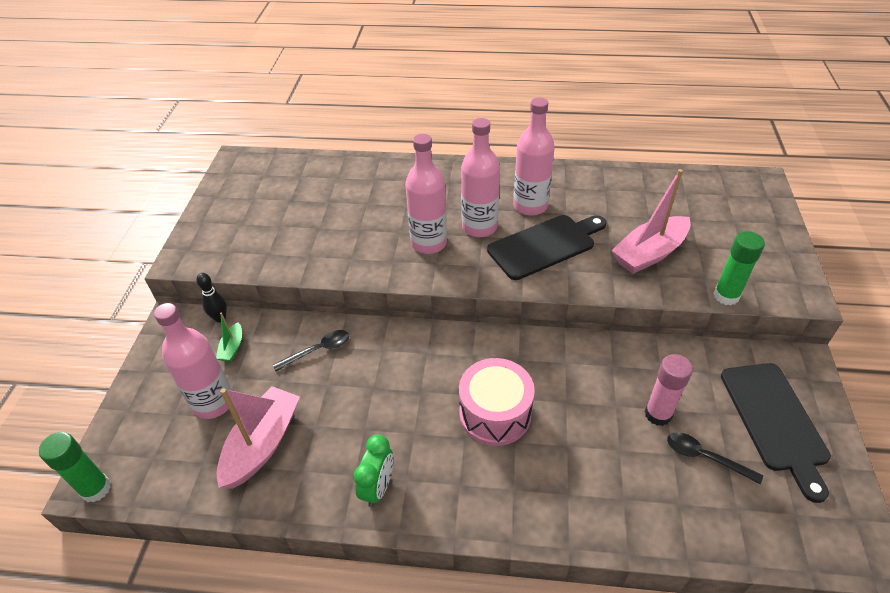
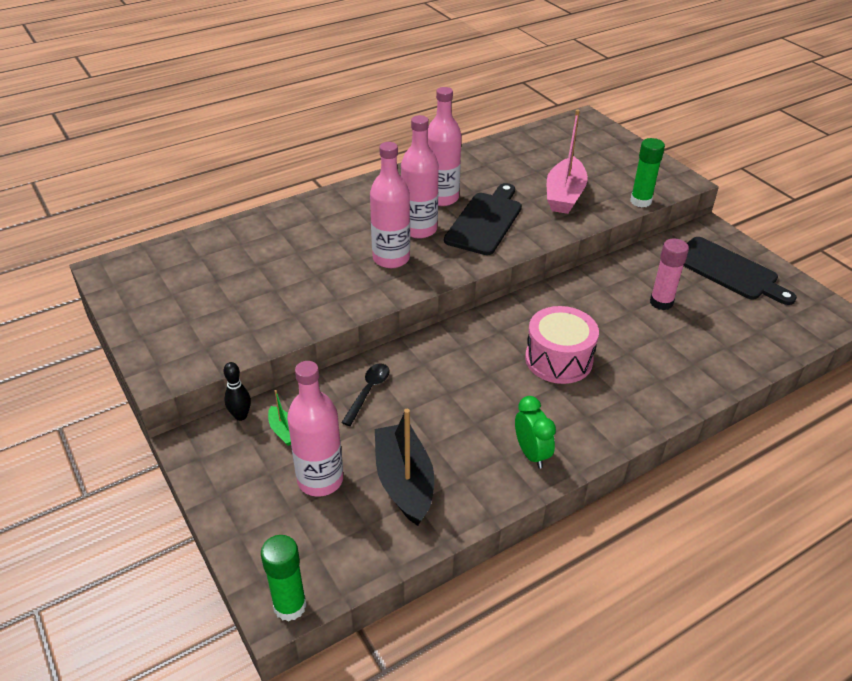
camera: 40 degrees left, 5 degrees down
(262, 444) = (404, 482): pink boat -> black boat
(705, 457) = (713, 312): black spoon -> none

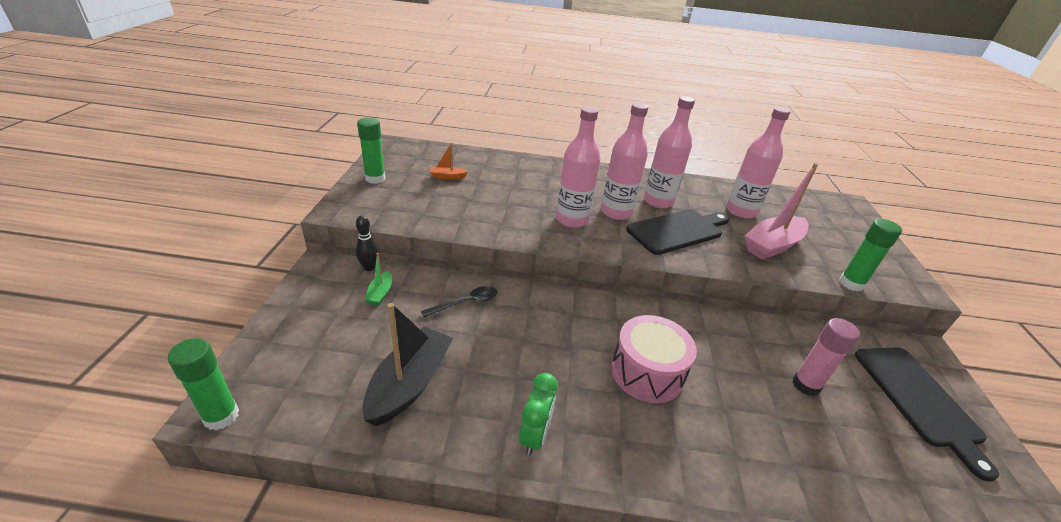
camera: 35 degrees right, 5 degrees down
(148, 321) = (375, 179): none -> green glue stick
(221, 277) = (447, 177): none -> orange boat
(320, 480) = (359, 341): pink bottle -> pink bottle (741, 211)

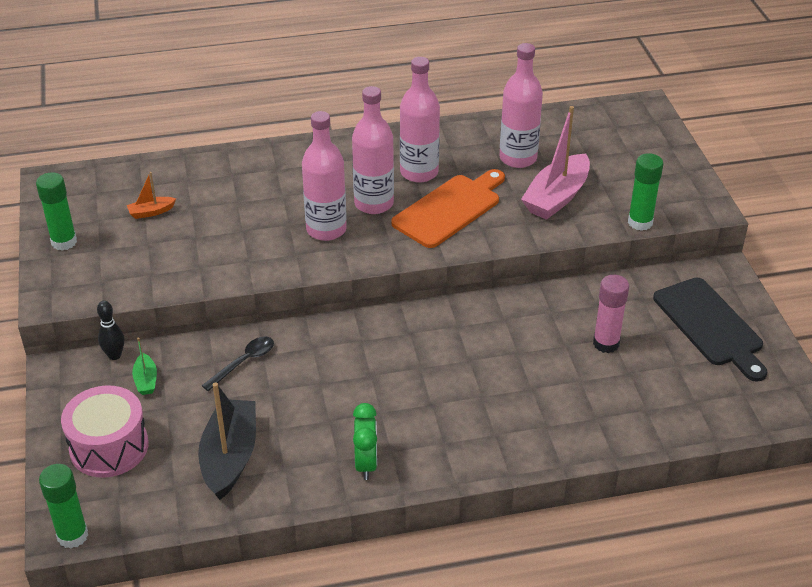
camera: 15 degrees left, 5 degrees up
(647, 372) = (453, 377): pink drum -> pink drum (109, 447)
(677, 231) = (449, 209): black cutting board -> orange cutting board

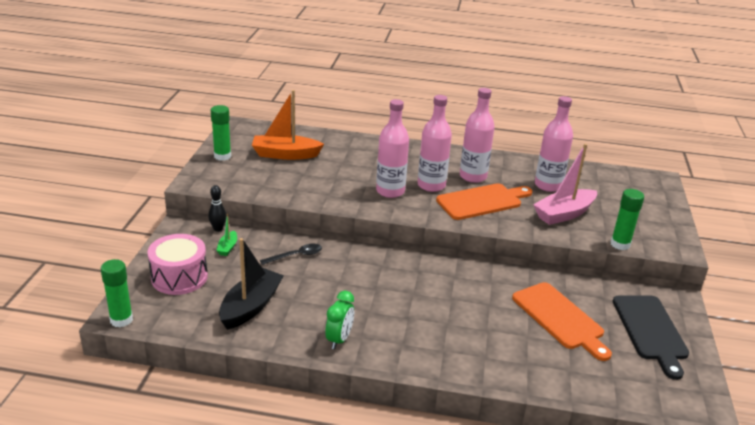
camera: 20 degrees right, 10 degrees down
(151, 212) = (285, 154): orange boat -> orange boat, size x2.13
(606, 343) = (560, 318): pink glue stick -> orange cutting board

